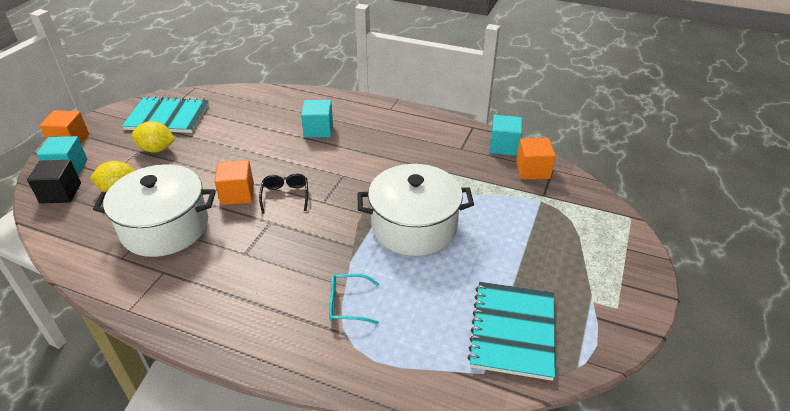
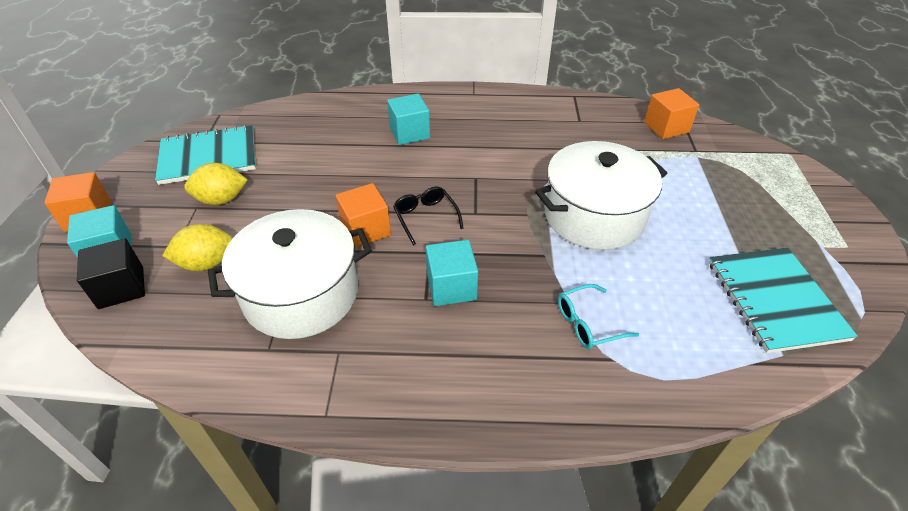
camera: 20 degrees left, 5 degrees up
(504, 146) = (620, 109): turquoise cube -> turquoise cube (451, 287)

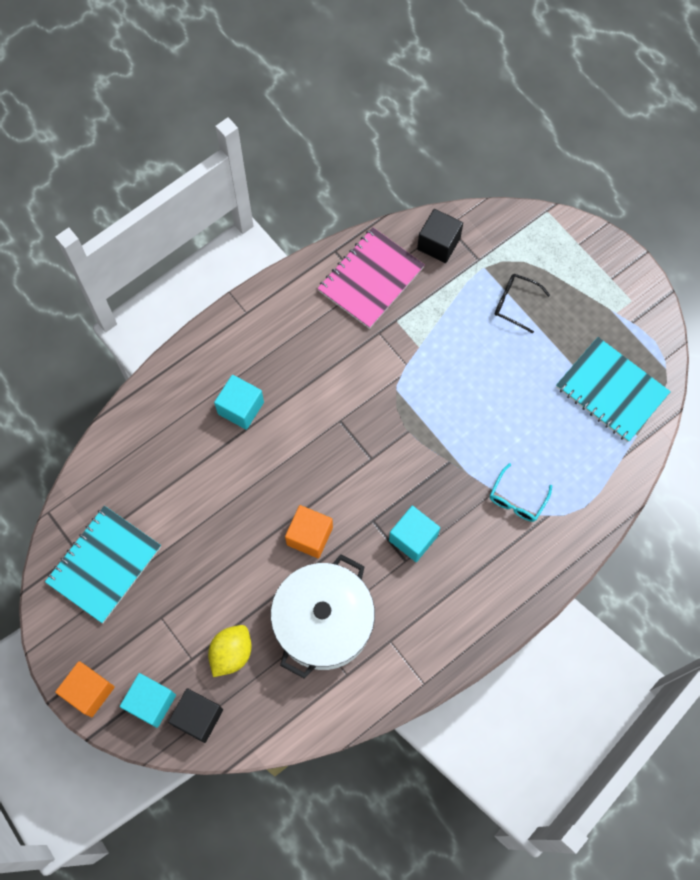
camera: 40 degrees left, 25 degrees up
(221, 199) = (171, 595): yellow lemon -> none
(425, 217) = (340, 491): black glasses -> black glasses (515, 303)
(588, 120) = (371, 279): none -> pink notebook
(594, 216) = (454, 396): white pot -> none
(666, 127) = (438, 243): orange cube -> black cube

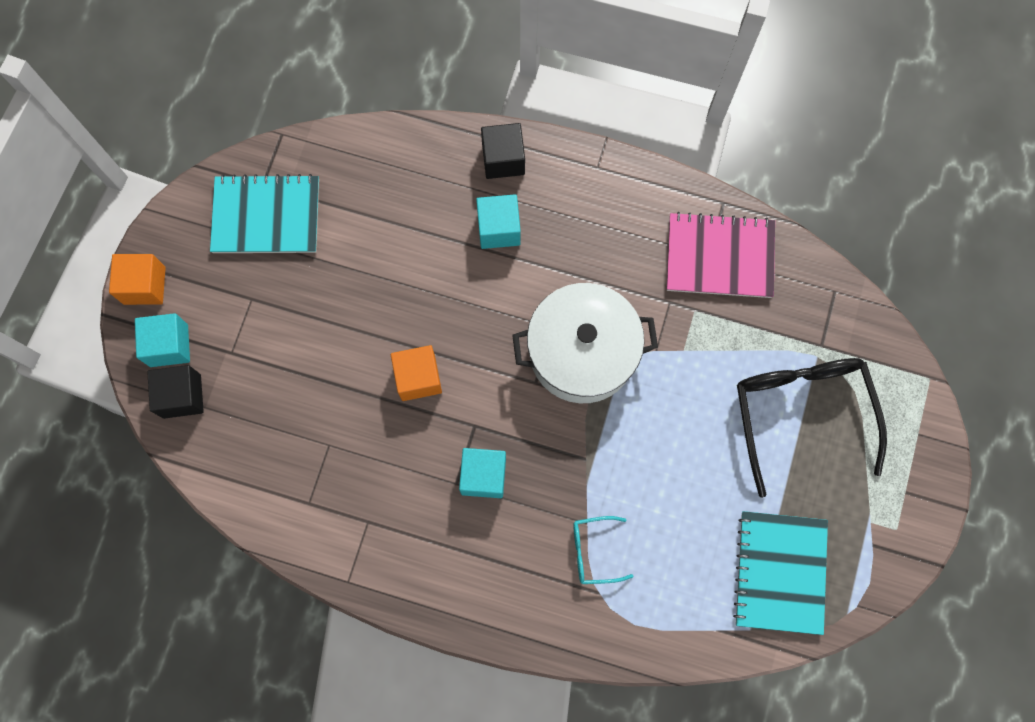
camera: 55 degrees right, 5 degrees up
(231, 653) = (259, 384): yellow lemon -> none
(323, 622) = (344, 448): white pot -> white pot (582, 352)
(438, 243) = (808, 295): black cube -> black cube (503, 159)
(515, 303) = (801, 413): black glasses -> black glasses, size x2.16

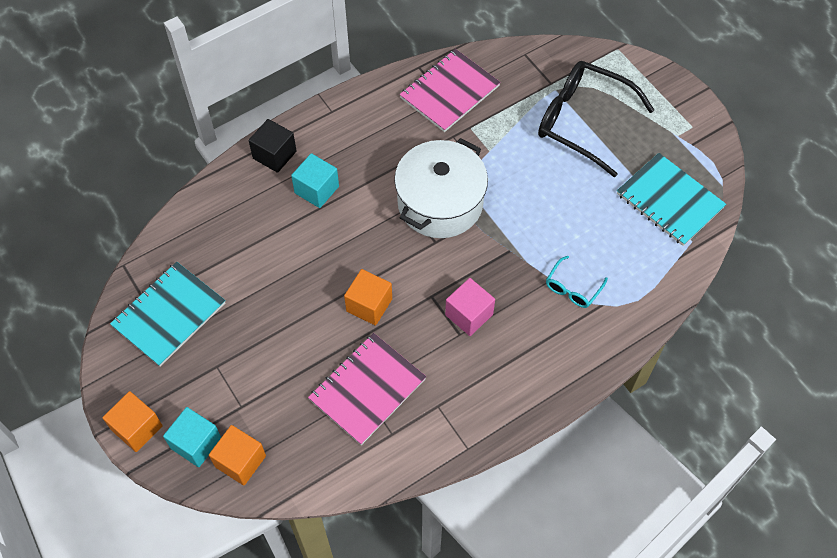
camera: 50 degrees left, 15 degrees down
(182, 396) = (240, 461): black cube -> orange cube
(333, 446) = (367, 389): none -> pink notebook
(483, 476) = (469, 314): turquoise cube -> pink cube

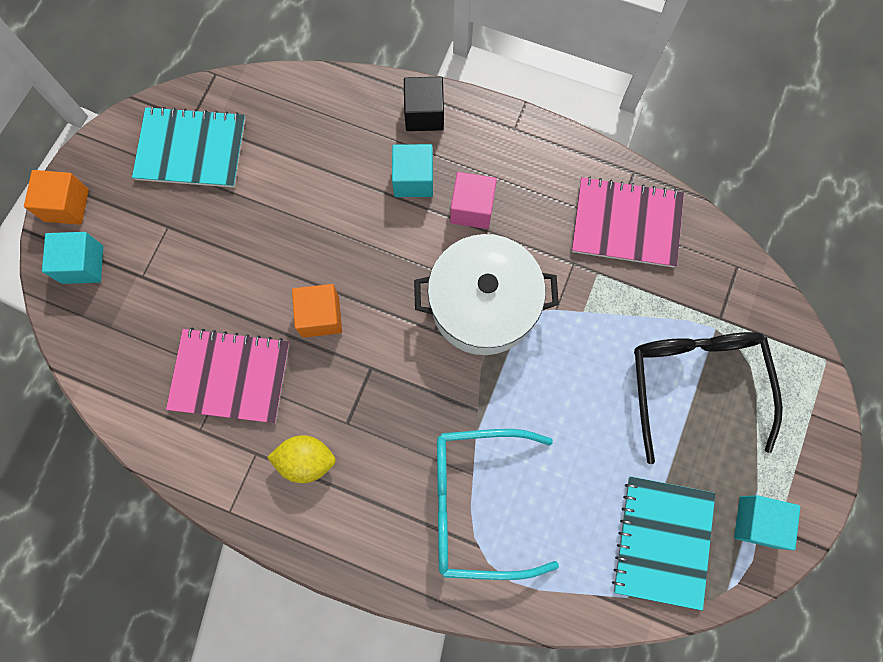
camera: 55 degrees right, 15 degrees up
(240, 461) = (89, 314): orange cube -> none
(467, 375) = (306, 460): none -> yellow lemon
(469, 314) = (374, 418): pink cube -> pink cube (472, 208)
(572, 288) = (477, 503): turquoise glasses -> turquoise glasses, size x2.16
(691, 144) = (757, 522): none -> turquoise cube

